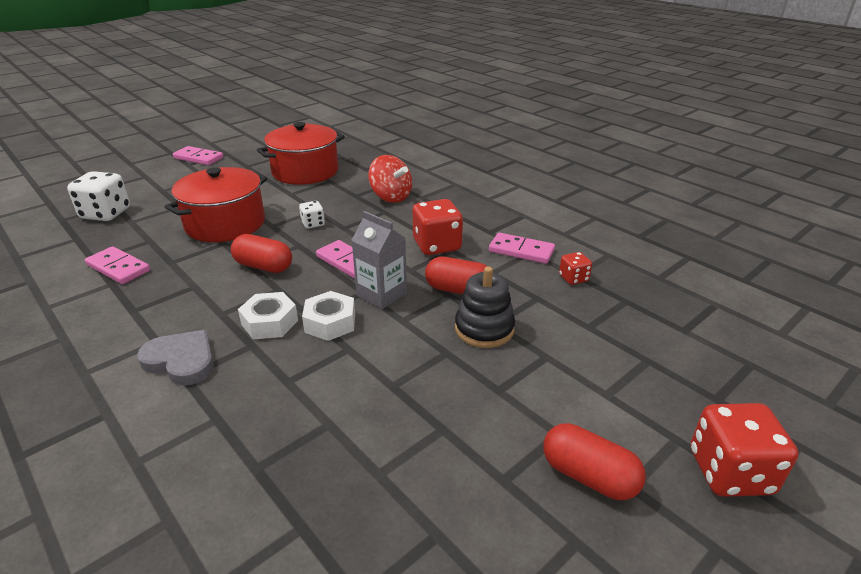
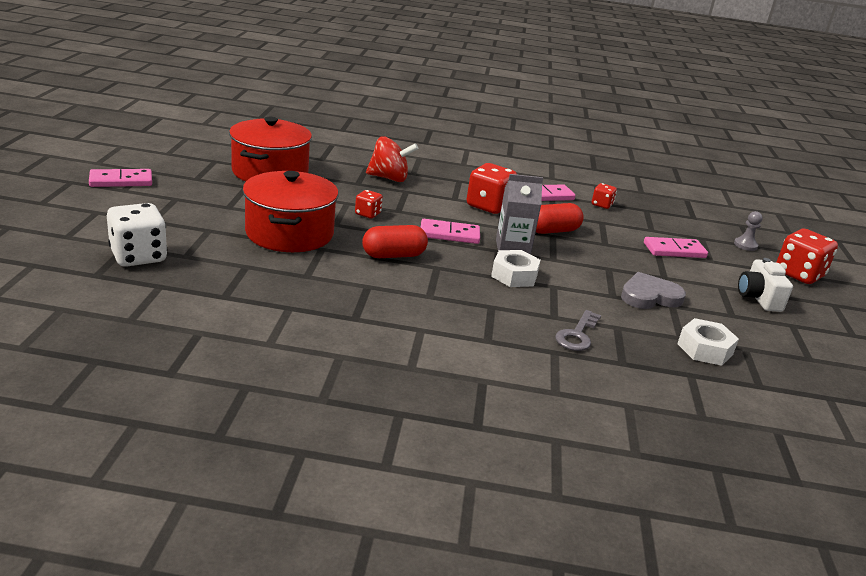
camera: 45 degrees left, 5 degrees down
(118, 268) = (267, 294): pink domino -> pink domino (674, 250)
(181, 361) = (465, 333): grey heart -> grey heart (649, 296)
(270, 322) = (475, 289): white nut -> white nut (705, 349)
(270, 412) = (577, 335): none -> grey key
(313, 224) = (367, 214): white dice -> red dice
(484, 329) = (605, 249): black stacking toy -> none
(588, 476) = (758, 298): red capsule -> white camera
(705, 394) = (745, 245): none -> grey pawn

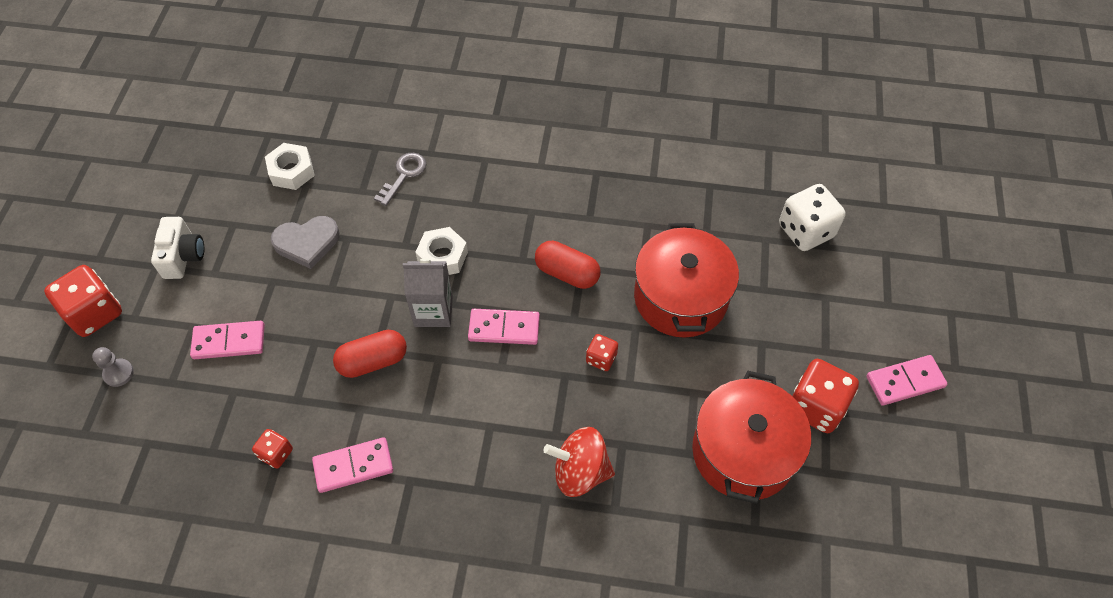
camera: 175 degrees left, 30 degrees up
(393, 255) = (567, 273): red capsule -> red capsule turned 45 degrees clockwise
(488, 206) = (445, 413): red dice -> red dice (815, 407)

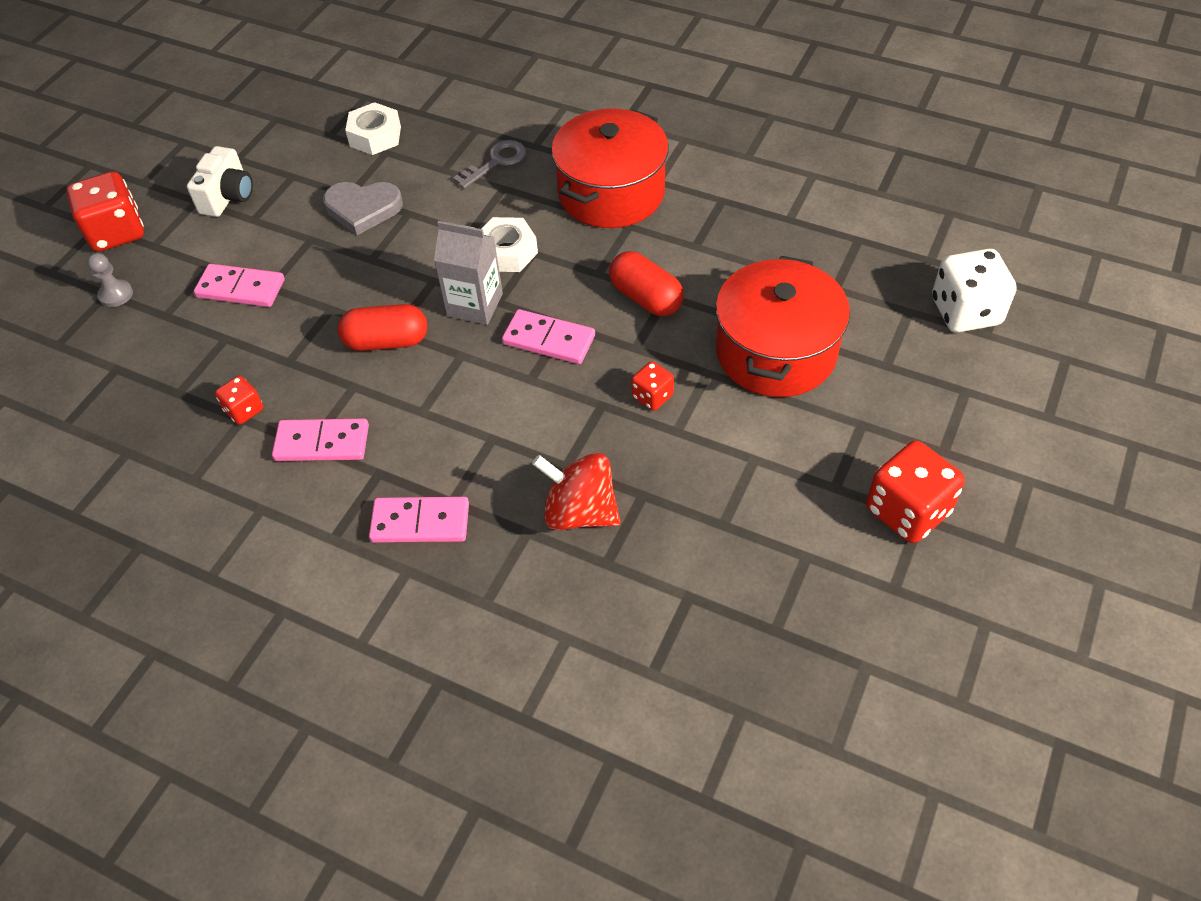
camera: 20 degrees right, 5 degrees down
(743, 452) = (792, 539): red pot -> red pot (611, 193)
(905, 382) = (1040, 510): pink domino -> pink domino (420, 523)

